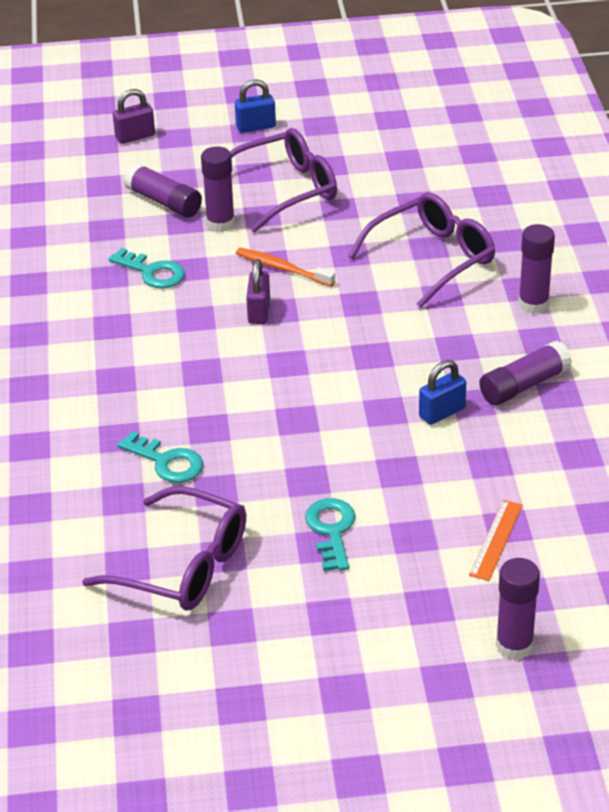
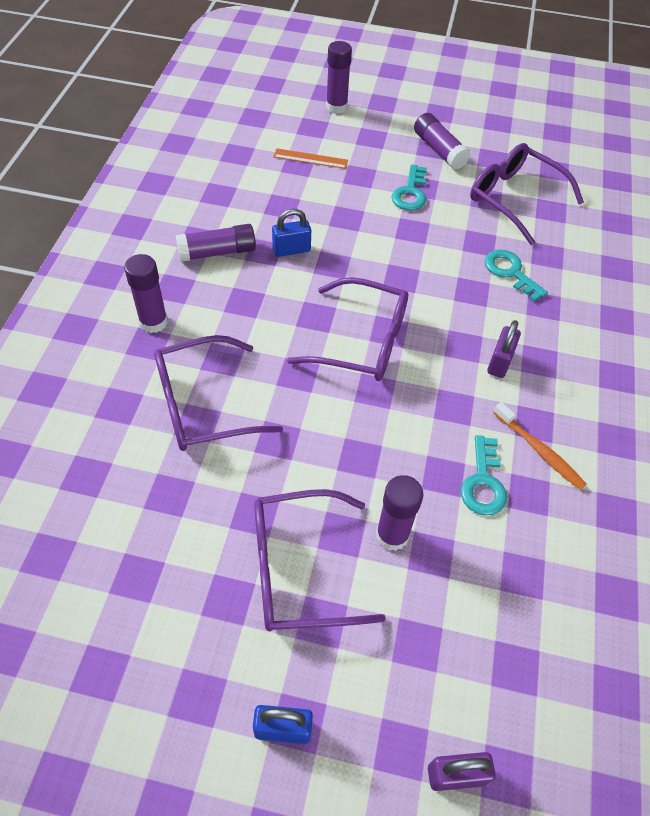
camera: 165 degrees left, 15 degrees up
(152, 272) = (483, 482): turquoise key -> turquoise key turned 135 degrees counterclockwise
(164, 202) = (447, 600): purple glue stick -> purple glue stick (439, 150)
(259, 311) = (393, 394): purple padlock -> purple padlock (499, 362)
(282, 268) = (351, 442): orange toothbrush -> orange toothbrush (539, 451)
(311, 345) = (362, 341): none -> purple glasses
(496, 540) = (310, 159): orange ruler -> orange ruler turned 60 degrees clockwise

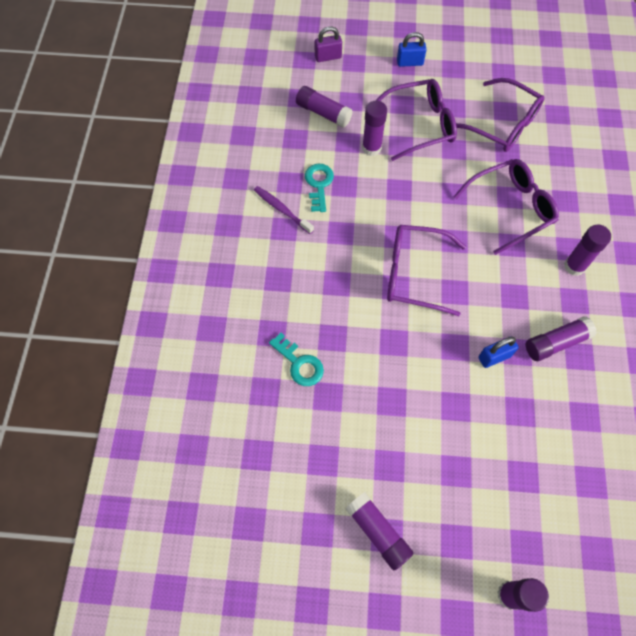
camera: 175 degrees right, 10 degrees up
(310, 159) = (513, 488): orange ruler -> none
(410, 193) = (400, 453): turquoise key -> none
(471, 622) = (323, 113): none -> purple glue stick
(499, 362) = (309, 272): purple padlock -> none
(514, 199) = (294, 464): purple glasses -> purple glasses (502, 124)
(539, 451) = (282, 209): orange toothbrush -> purple toothbrush

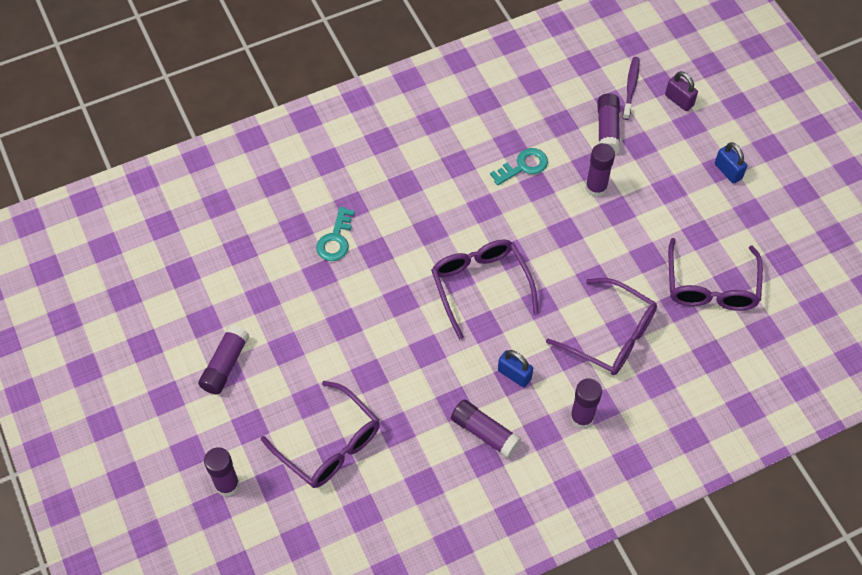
camera: 60 degrees right, 5 degrees down
(282, 209) = (476, 151): purple toothbrush -> purple toothbrush (631, 87)
(420, 125) = (655, 215): purple glasses -> purple glasses (329, 445)
(494, 357) = (437, 386): blue padlock -> blue padlock (514, 374)

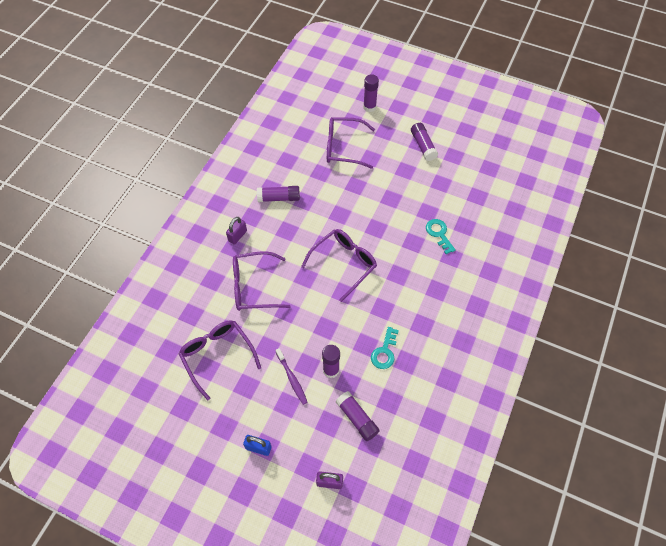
camera: 140 degrees right, 0 degrees up
(480, 285) = (344, 264): purple glasses -> purple glasses turned 75 degrees counterclockwise
(514, 374) = (287, 233): blue padlock -> none
(581, 418) = (237, 236): purple glue stick -> purple padlock
(631, 87) = (369, 467): purple toothbrush -> purple toothbrush (292, 378)

